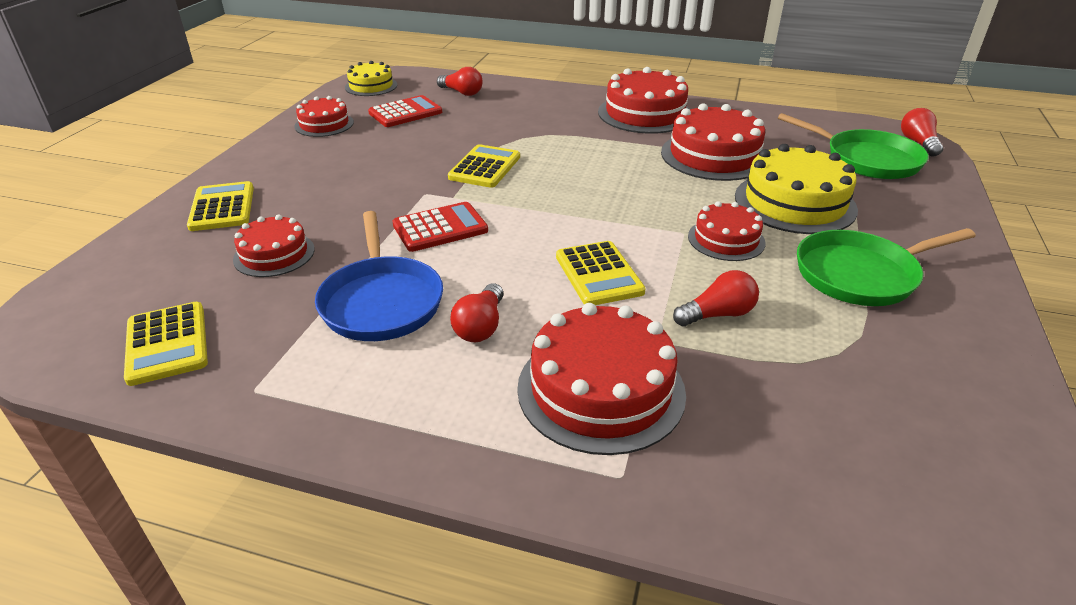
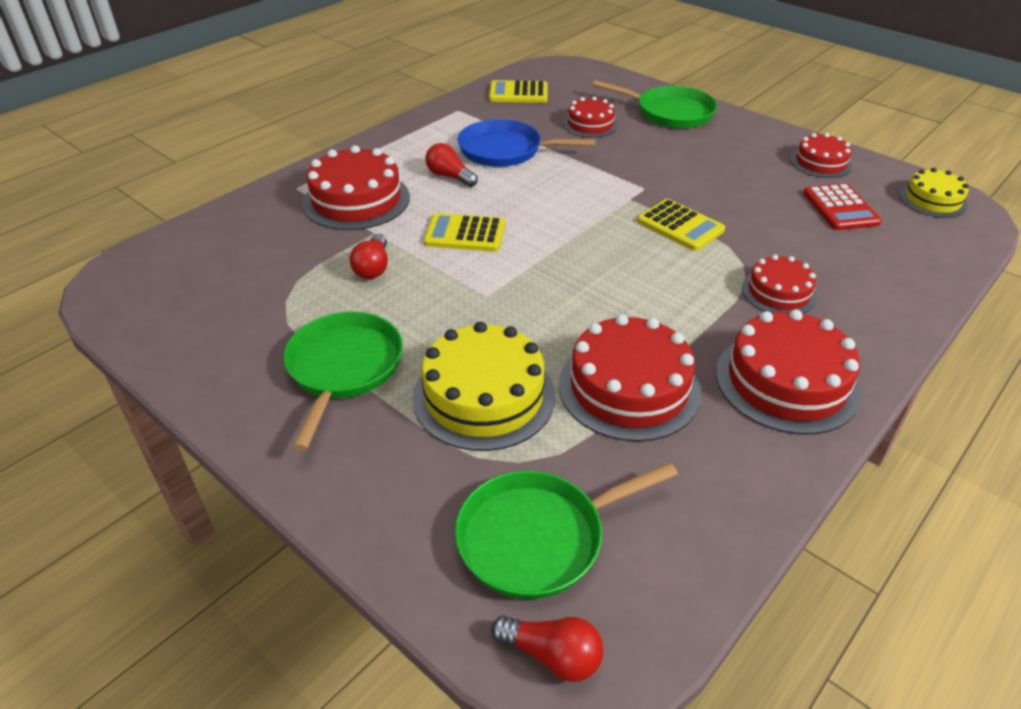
camera: 115 degrees right, 5 degrees up
(222, 207) = (670, 112): yellow calculator -> green pan
(440, 228) = (582, 185): red calculator -> none
(462, 92) = (900, 255): red light bulb -> none
(726, 239) = (458, 315): red cake -> red cake (779, 292)

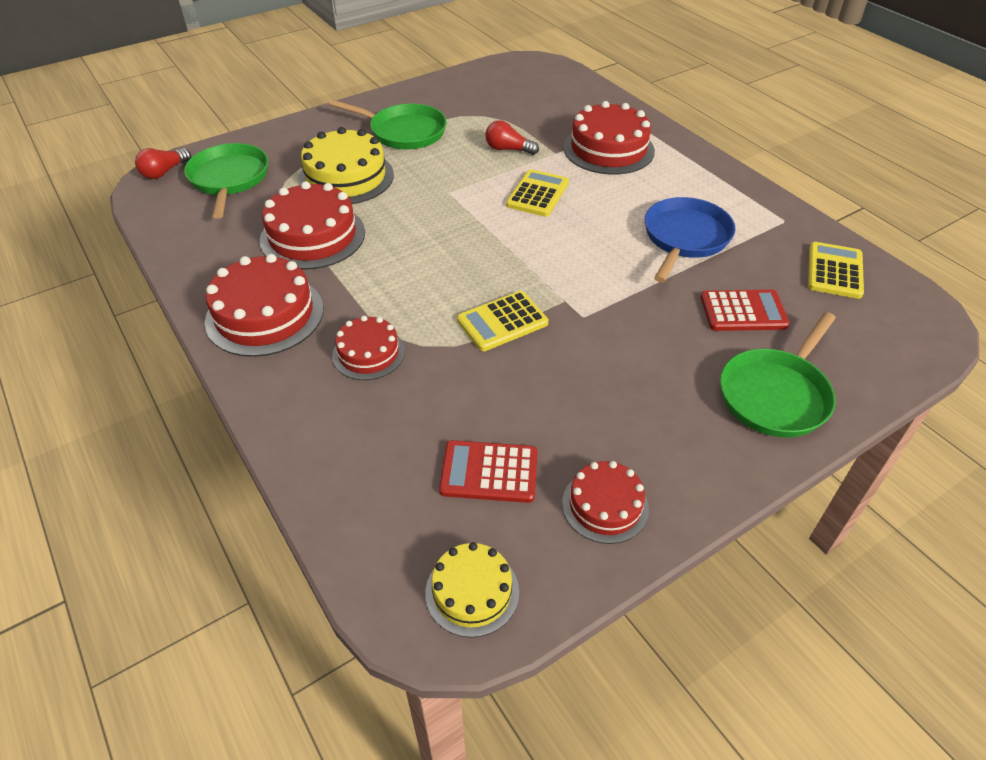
camera: 105 degrees right, 5 degrees up
(449, 176) = (637, 198): red light bulb -> none
(590, 124) = (743, 311): red cake -> red calculator

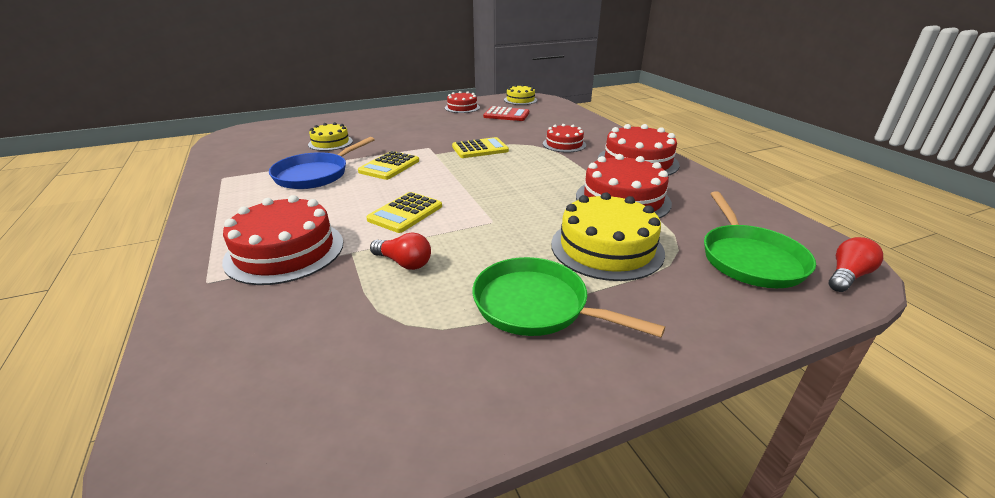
camera: 170 degrees left, 15 degrees down
(743, 311) = (330, 143): red calculator -> yellow cake
(776, 394) = (357, 121): green pan -> none
(835, 271) = (243, 152): yellow calculator -> yellow calculator (389, 166)

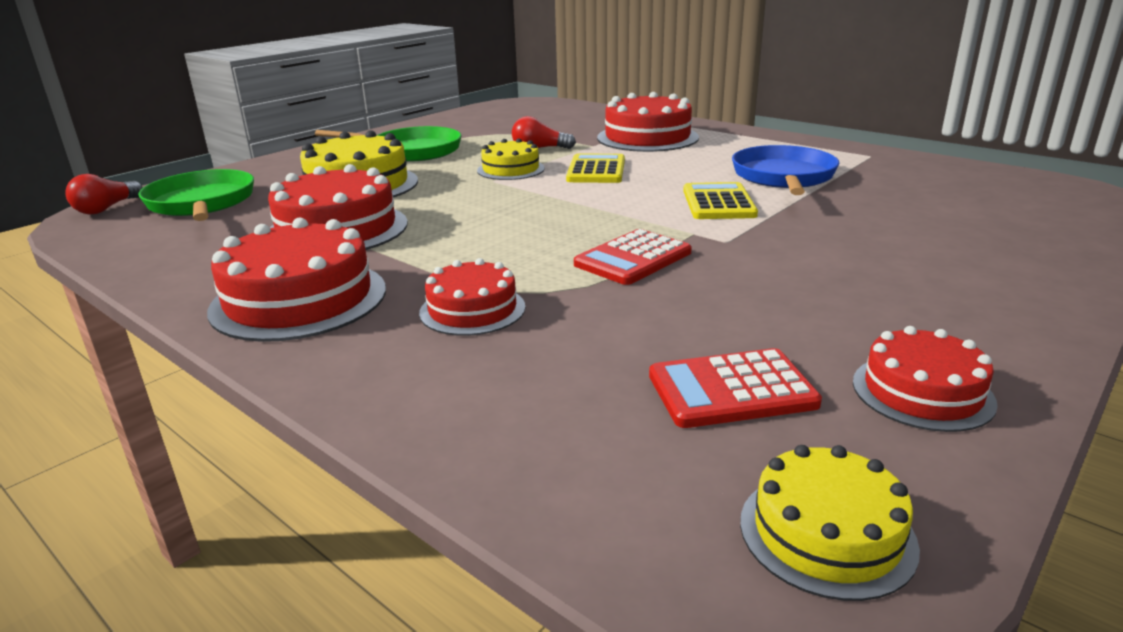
camera: 155 degrees right, 5 degrees down
(330, 143) = (900, 213): yellow cake -> yellow cake (511, 169)
(480, 149) = (633, 258): yellow calculator -> red calculator

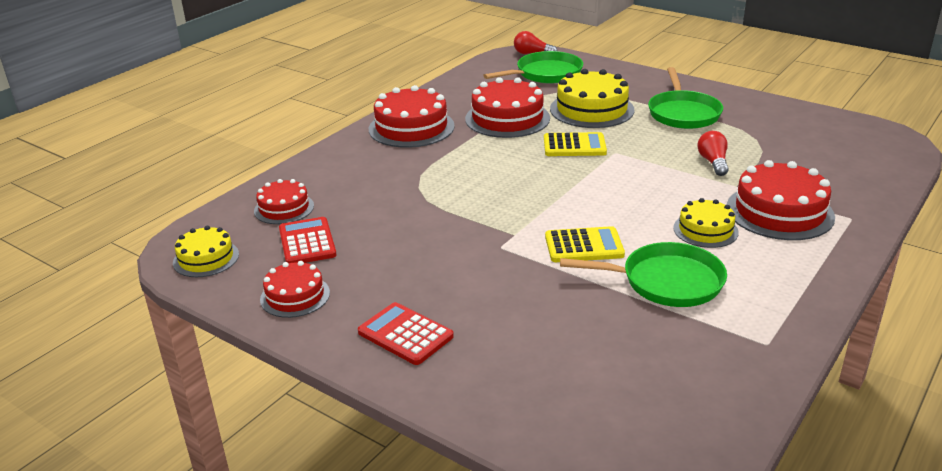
camera: 85 degrees right, 5 degrees up
(472, 309) = (397, 171): red cake -> red cake (284, 208)
(511, 169) = (647, 156): yellow cake -> yellow cake (705, 230)
(596, 170) = (657, 191): yellow calculator -> yellow calculator (574, 146)
(633, 258) = (467, 213): red calculator -> red calculator (405, 334)
(783, 177) = (666, 282): blue pan -> green pan

